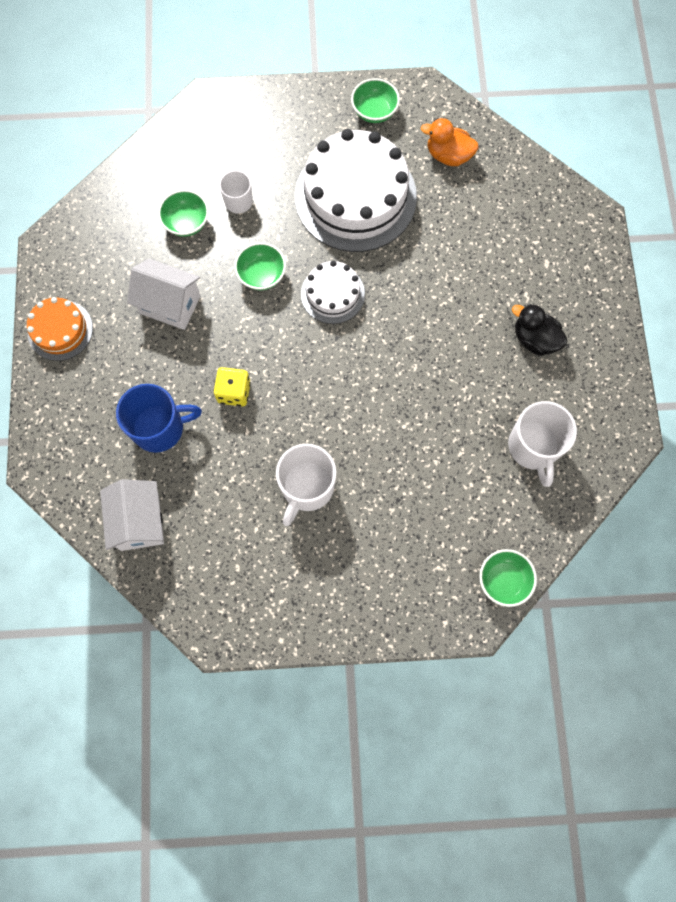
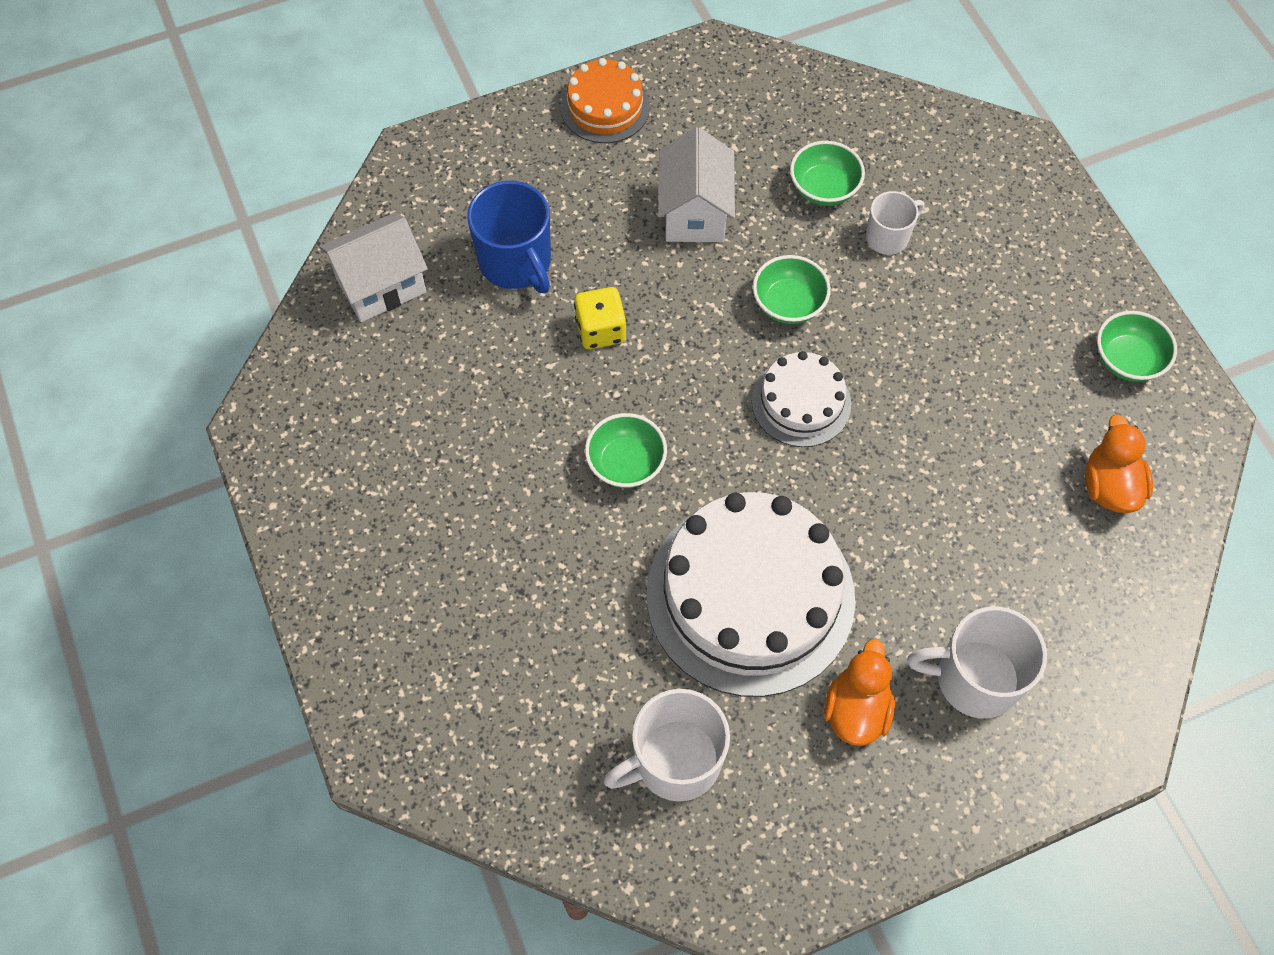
camera: 70 degrees right, 10 degrees down
(307, 488) = (496, 466): white mug -> white mug (974, 679)
(355, 197) = (971, 381): white cake -> white cake (750, 596)
(503, 580) = (448, 778): green bowl -> green bowl (626, 463)
(534, 339) = (856, 710): black duck -> orange duck

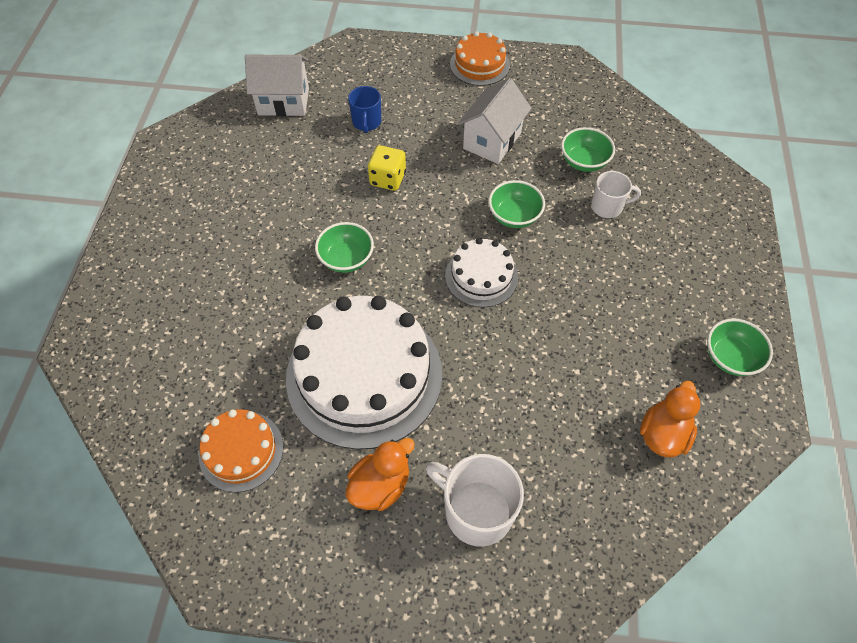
camera: 30 degrees right, 5 degrees down
(516, 262) = (366, 122): blue mug -> blue mug, size x0.60
(675, 761) = (241, 451): white mug -> orange cake

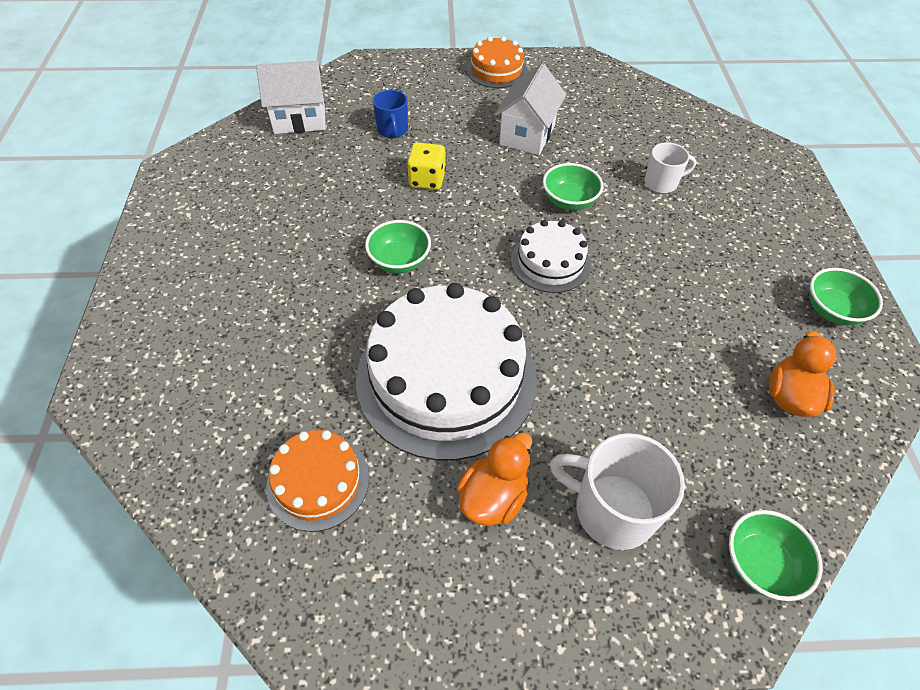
camera: 10 degrees left, 5 degrees down
(584, 162) = (625, 145): green bowl -> green bowl (761, 564)

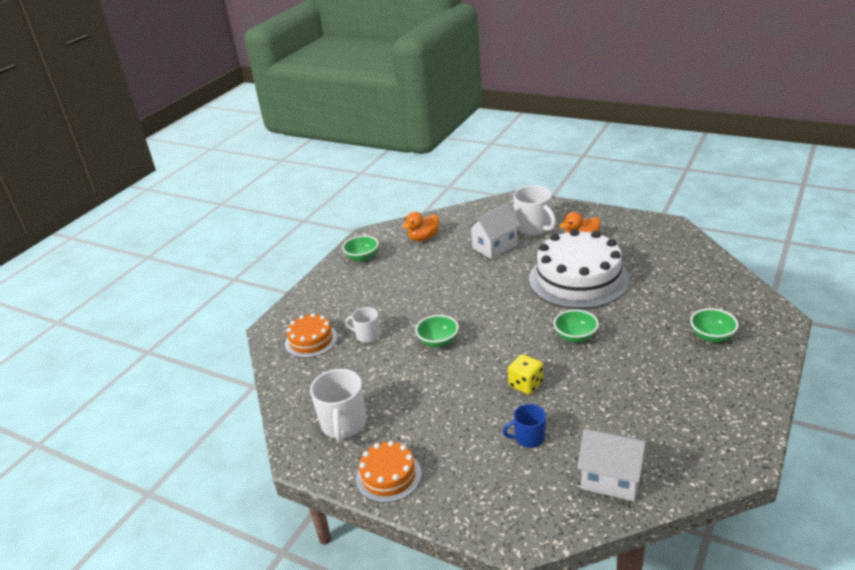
camera: 145 degrees left, 20 degrees down
(318, 481) = (658, 260): orange cake -> orange cake (311, 340)
(392, 130) = (529, 438): blue mug -> blue mug turned 120 degrees counterclockwise
(527, 135) = (422, 398): white house -> white house (494, 247)
(550, 262) = (482, 312): white cake -> none
(577, 92) = (344, 424): none -> white mug
(761, 564) = (491, 207): green bowl -> green bowl (712, 336)

